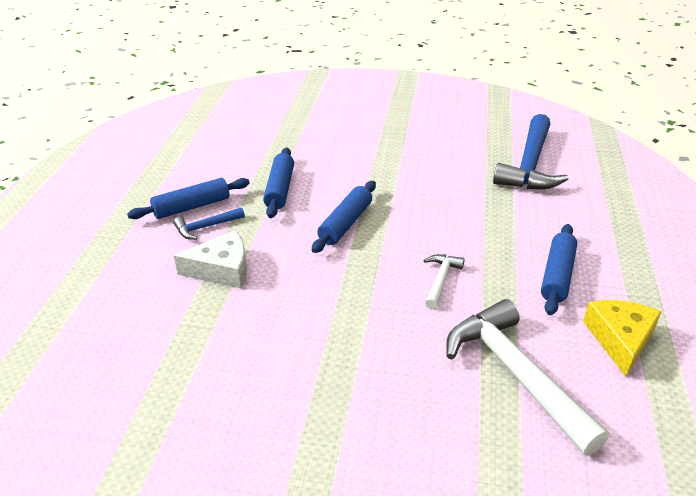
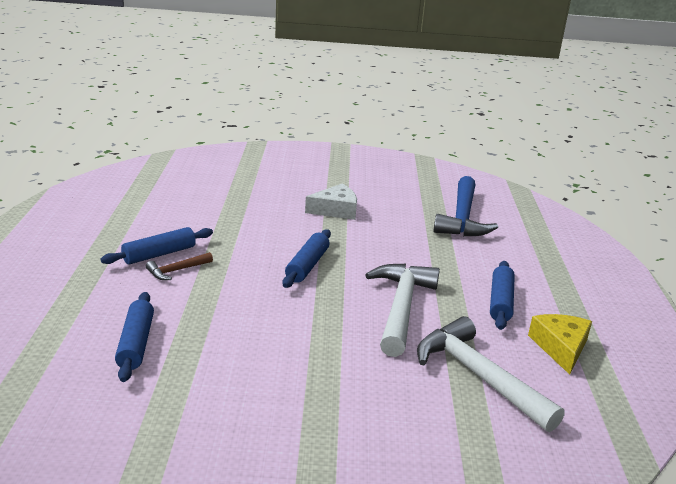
camera: 10 degrees left, 10 degrees down
(206, 227) = (177, 270): blue hammer -> brown hammer
(222, 269) = (199, 304): white cheese -> white cheese (336, 210)
(280, 189) = (240, 239): blue rolling pin -> blue rolling pin (136, 343)
(441, 280) = (401, 308): white hammer -> white hammer, size x2.10

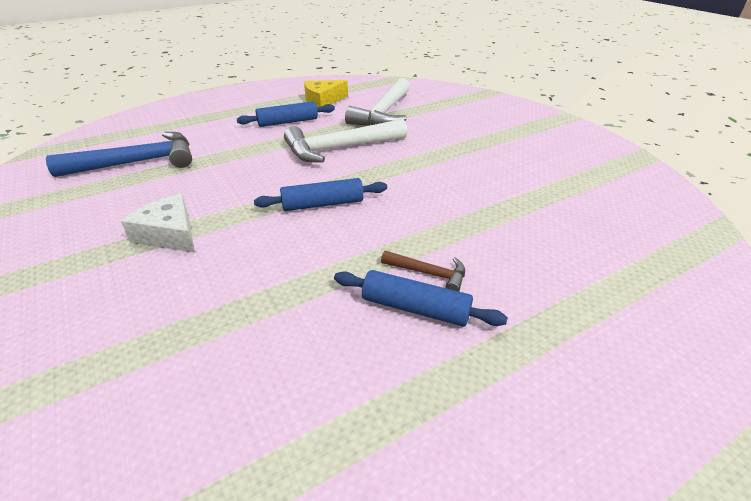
camera: 120 degrees left, 10 degrees up
(136, 343) = (550, 230): blue rolling pin -> none

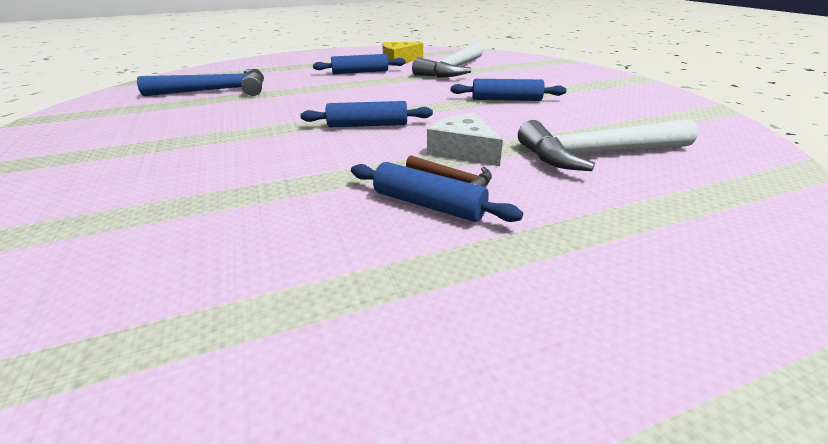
camera: 10 degrees right, 5 degrees down
(169, 234) = (218, 136): white cheese -> white cheese (463, 150)
(340, 148) = (400, 90): white hammer -> white hammer (596, 154)
(449, 156) = (506, 99): none -> blue rolling pin

